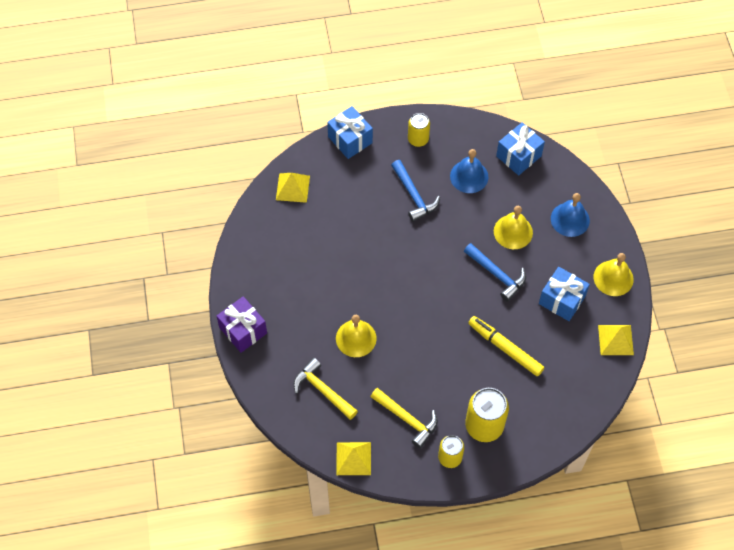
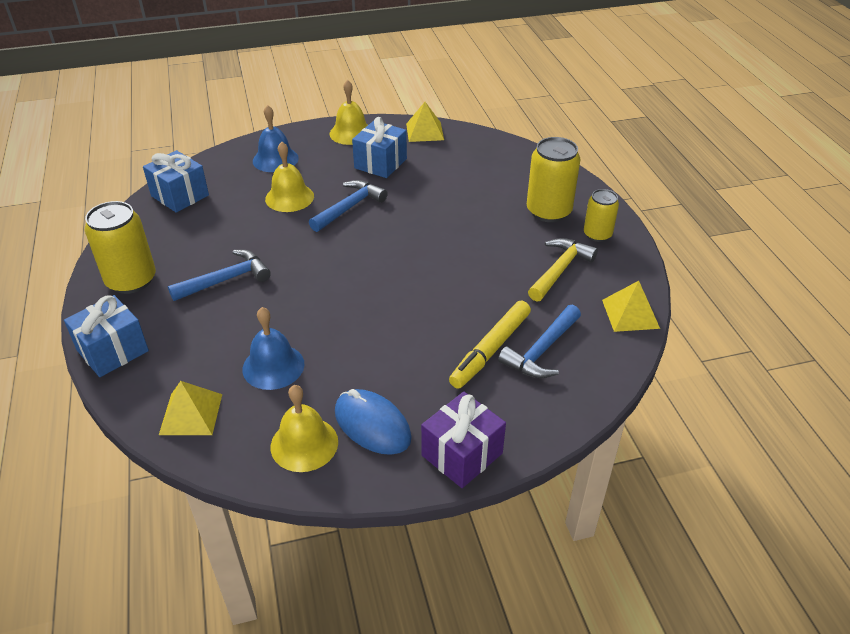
camera: 95 degrees left, 20 degrees down
(271, 283) = (372, 425): none -> blue mouse
(323, 390) = (541, 350): yellow hammer -> blue hammer
(356, 338) = (454, 322): yellow bell -> yellow bell (304, 444)
(418, 139) = (131, 280): yellow can -> yellow can, size x1.64
(469, 176) = (203, 233): blue bell -> blue bell (273, 366)
(505, 348) = (447, 199): yellow marker -> yellow marker (490, 350)

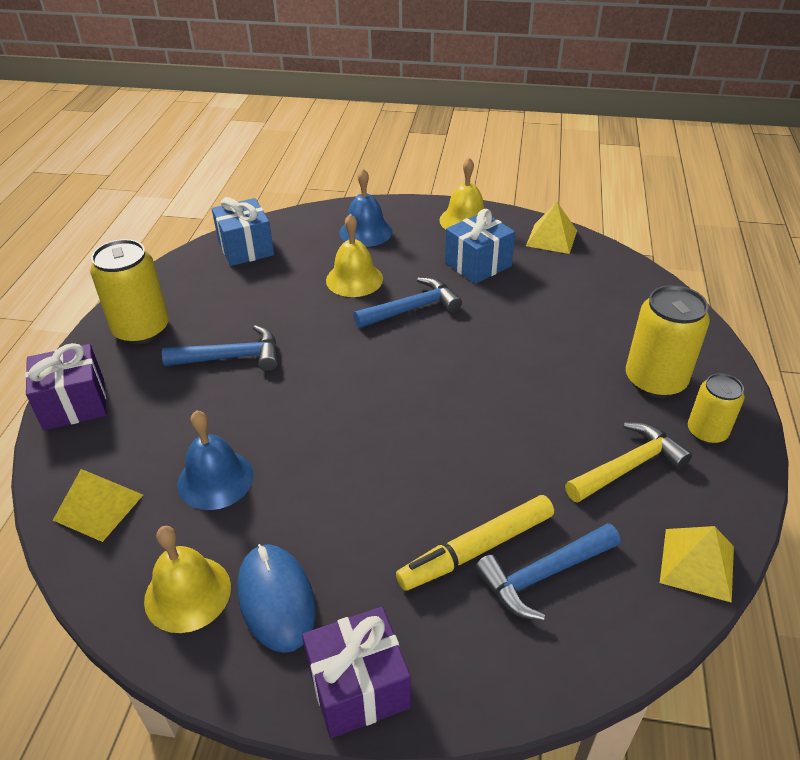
camera: 25 degrees right, 0 degrees up
(113, 351) = (74, 404): blue gift -> purple gift

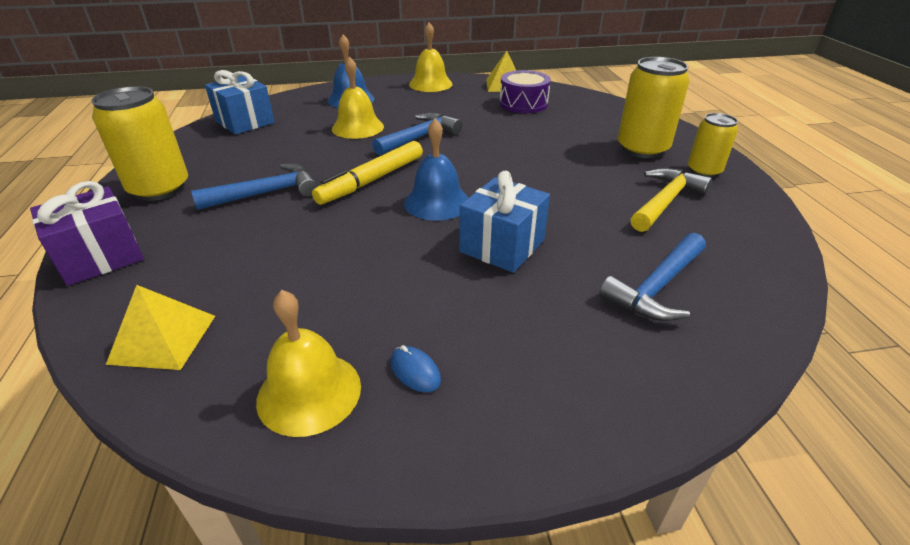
camera: 20 degrees left, 5 degrees down
(215, 479) = (294, 286): blue bell -> blue bell (437, 202)
(276, 599) = (415, 371): blue mouse -> blue mouse, size x0.47
(358, 687) = (550, 426): purple gift -> none
(476, 549) = (586, 282): yellow marker -> yellow marker (372, 180)
(478, 264) = (457, 106): blue gift -> blue gift (502, 246)
(556, 275) = (523, 103): none -> purple drum
(697, 564) = (768, 251): yellow pyramid -> none

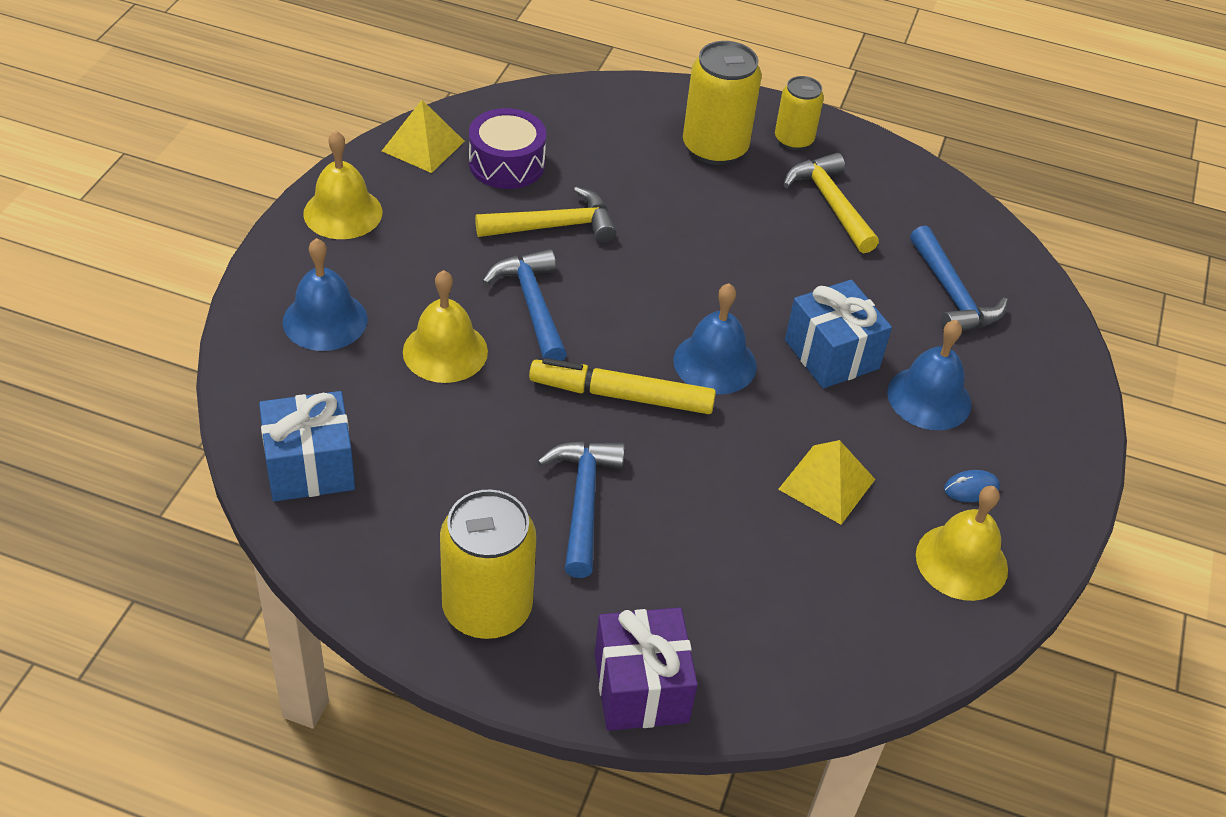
camera: 65 degrees left, 10 degrees up
(163, 339) = (835, 649): yellow pyramid -> yellow pyramid (826, 484)
(372, 180) = (621, 395): yellow marker -> yellow marker turned 120 degrees clockwise
(493, 126) = (554, 226): none -> yellow hammer
(509, 310) = (929, 398): none -> blue bell

